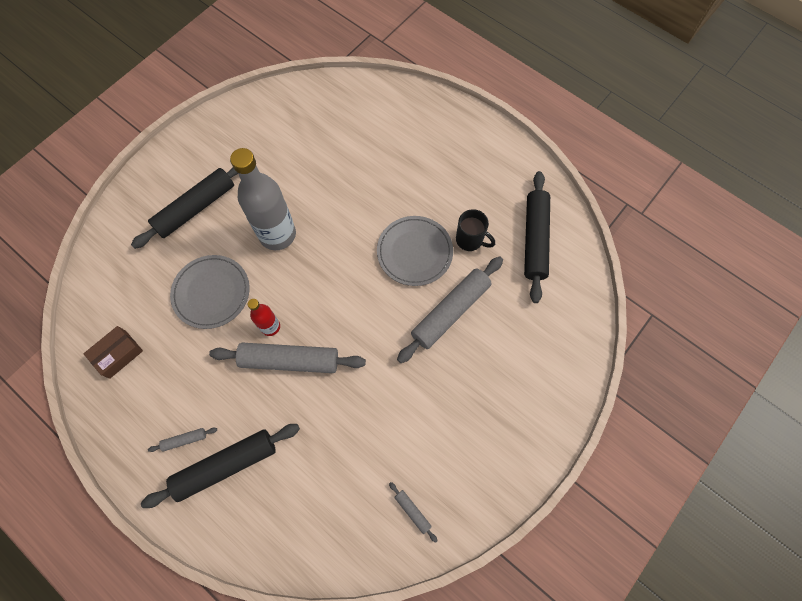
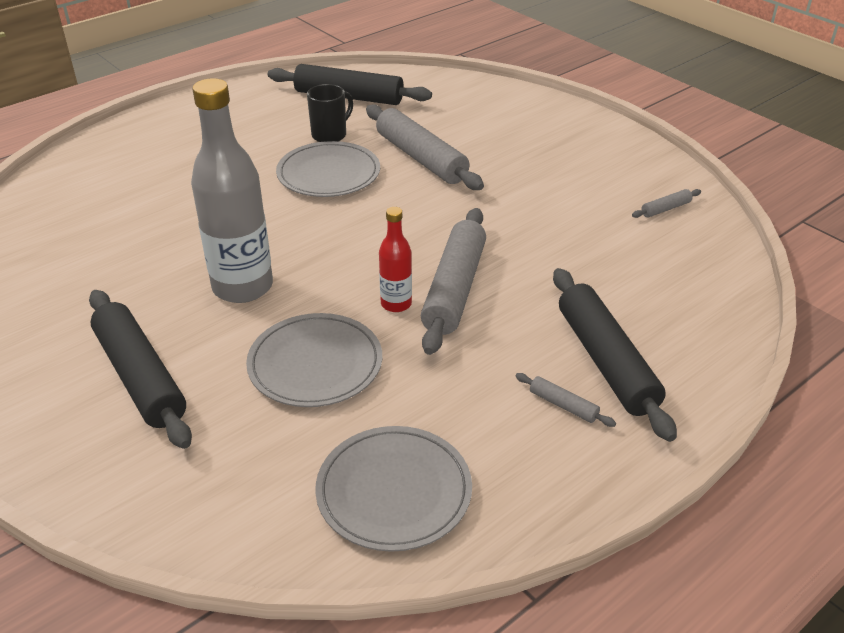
camera: 80 degrees left, 30 degrees down
(118, 354) = (394, 491): brown box -> grey plate
(184, 440) = (563, 405): grey rolling pin -> grey rolling pin turned 45 degrees counterclockwise

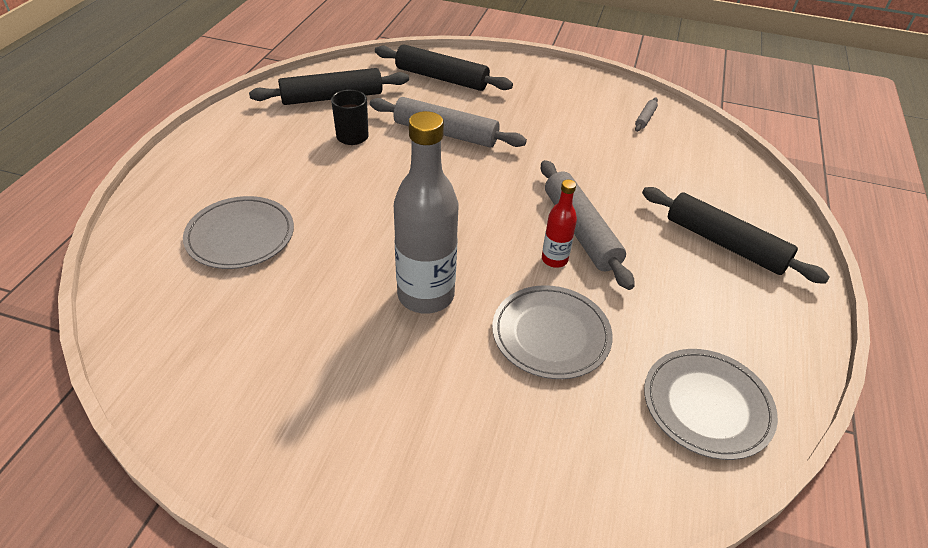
camera: 35 degrees left, 5 degrees up
(140, 377) = (428, 414): black rolling pin -> black rolling pin (441, 78)
(328, 174) = (388, 170): grey plate -> grey plate (240, 236)
(563, 405) = (735, 287): grey rolling pin -> none

